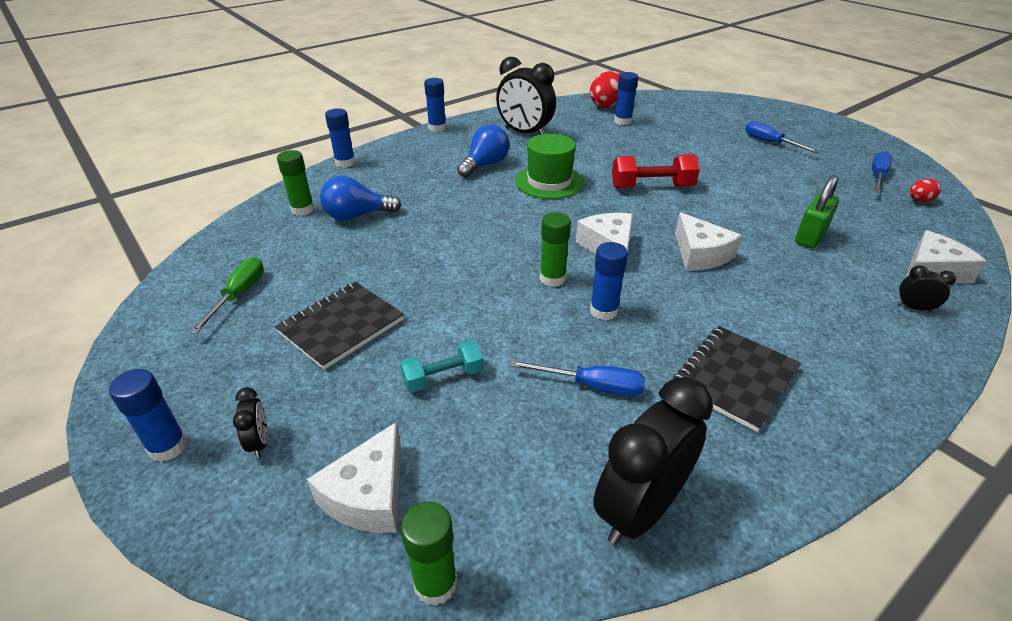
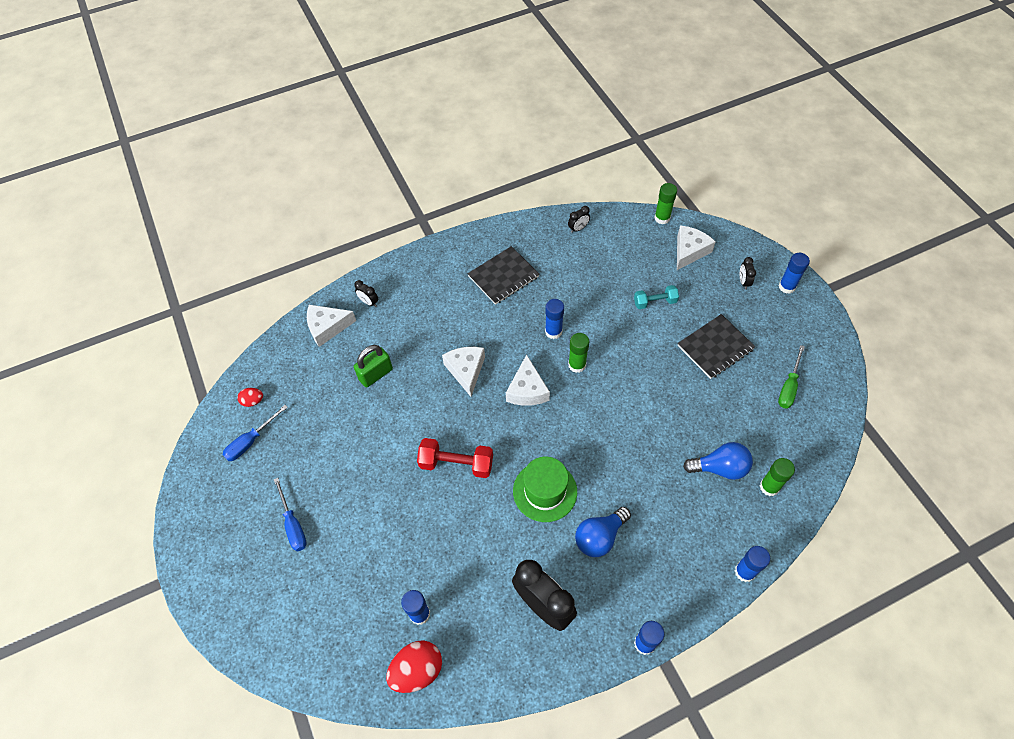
camera: 165 degrees left, 20 degrees up
(592, 386) = (578, 284): blue screwdriver -> none
(639, 510) = (578, 228): black clock -> black clock, size x0.44

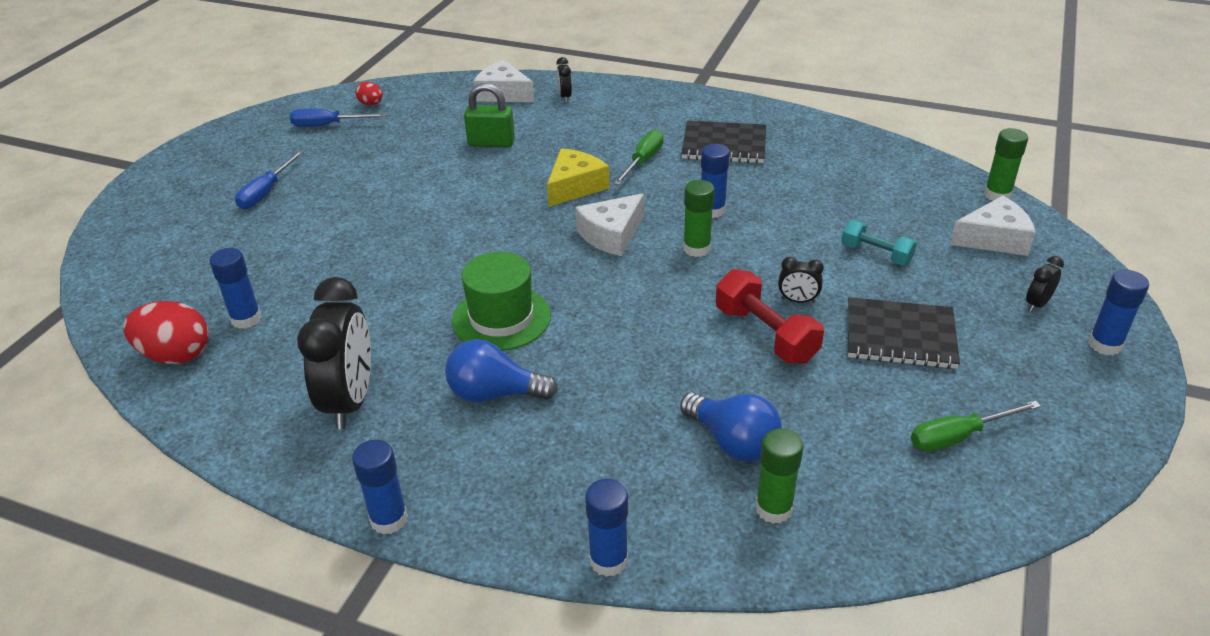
camera: 45 degrees right, 20 degrees down
(456, 464) = (455, 242): red dumbbell -> red dumbbell (765, 334)
(466, 370) = (575, 186): white cheese -> yellow cheese
(477, 322) = (643, 161): none -> green screwdriver
(578, 228) = (869, 152): black clock -> black clock (797, 300)

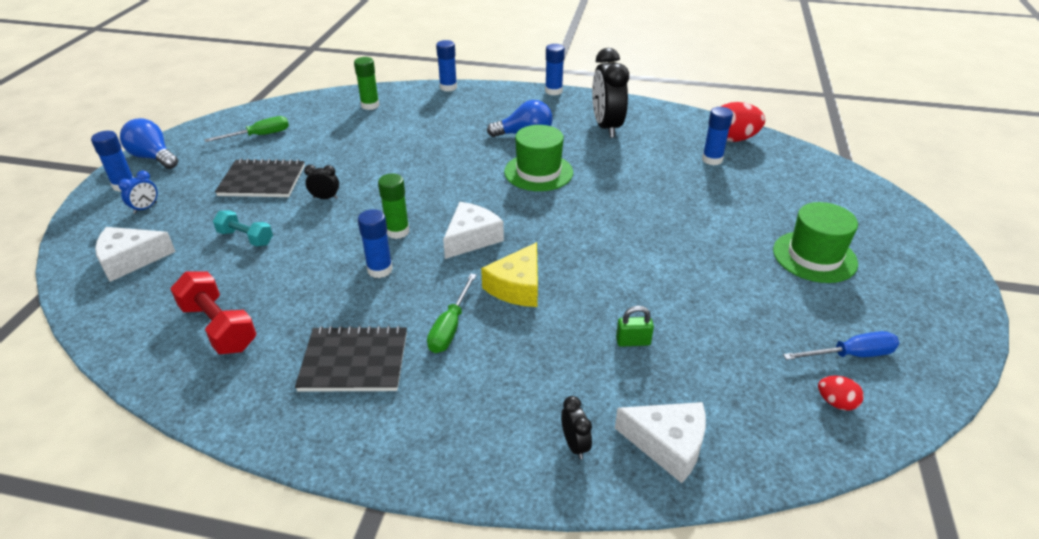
camera: 170 degrees right, 0 degrees up
(266, 192) = (814, 256): blue screwdriver -> green hat
(491, 143) = (633, 341): green padlock -> green padlock, size x0.62
(733, 442) = (386, 125): blue light bulb -> blue light bulb (153, 157)
(765, 334) = (355, 175): red dumbbell -> red dumbbell (219, 327)
(997, 195) = (83, 310): green glue stick -> none
(1037, 304) = (145, 208): black clock -> blue clock

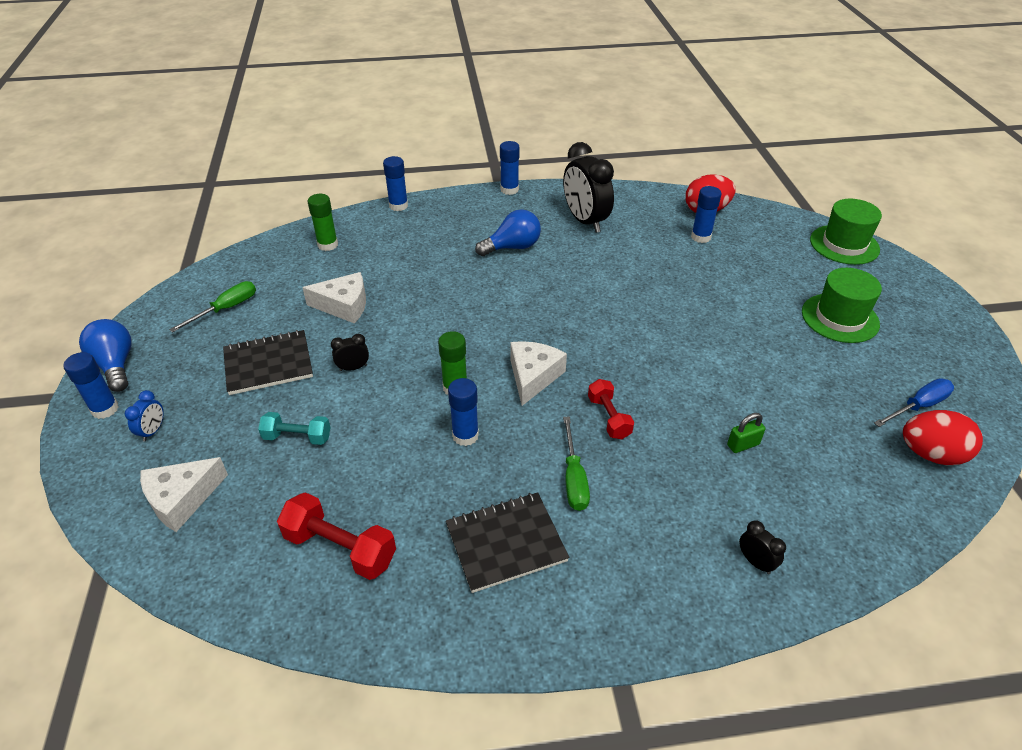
camera: 20 degrees left, 5 degrees up
(153, 157) = (116, 365): blue light bulb -> blue light bulb turned 45 degrees clockwise
(517, 287) = (609, 417): yellow cheese -> red dumbbell
(538, 172) = (551, 286): green hat -> green hat (844, 244)
(668, 445) = (829, 536): white cheese -> white cheese (344, 305)
(836, 403) = (931, 454): red egg -> red egg, size x1.90

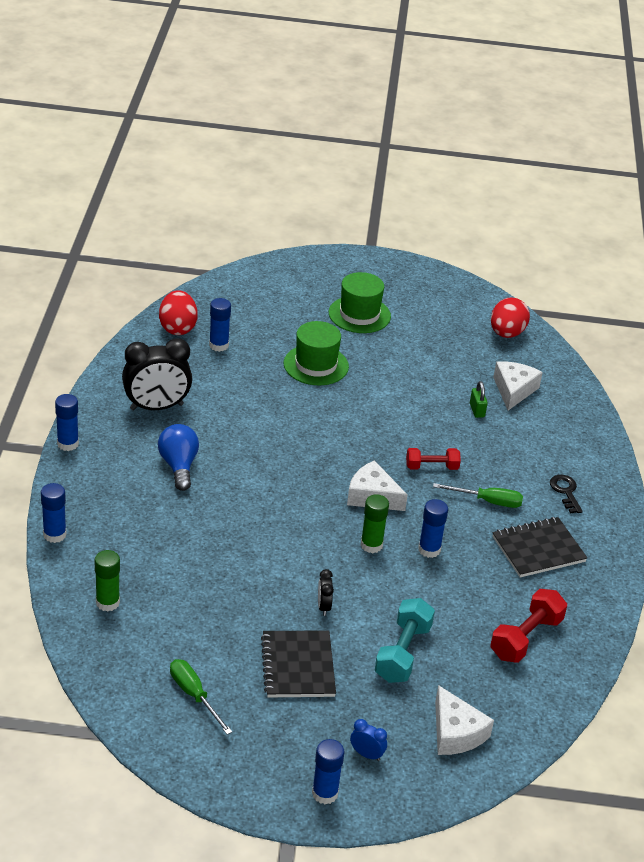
camera: 80 degrees left, 5 degrees down
(116, 365) = (258, 788): blue light bulb -> none
(297, 437) = (402, 653): turquoise dumbbell -> turquoise dumbbell, size x1.53
(344, 305) = (226, 602): white cheese -> white cheese (513, 390)
(506, 543) = (538, 549): black notebook -> black notebook turned 75 degrees clockwise
(636, 562) = (565, 492): none -> black key
(755, 562) = (575, 440): black clock -> none
(844, 244) = (267, 274): green hat -> green hat (316, 365)
(918, 406) = (463, 319): blue screwdriver -> none

